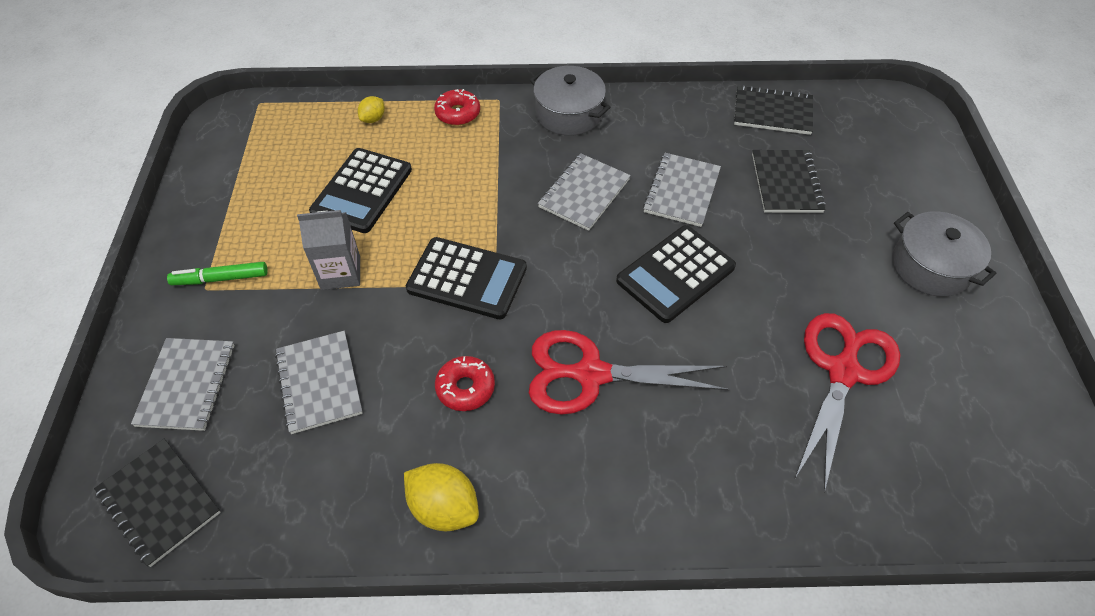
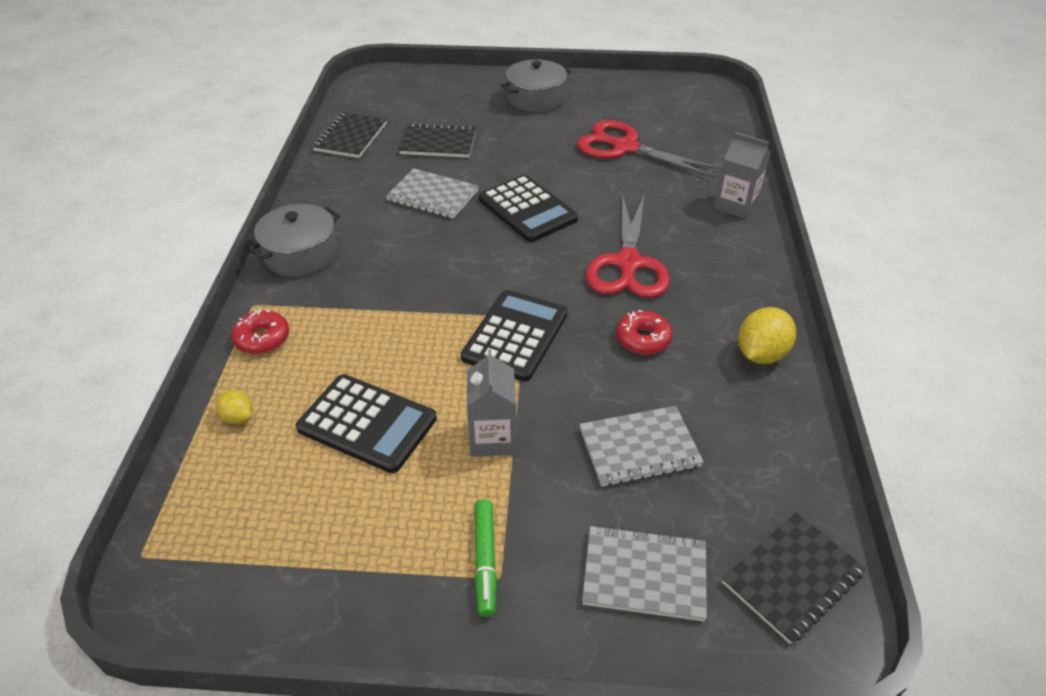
camera: 85 degrees left, 10 degrees down
(584, 193) = (419, 252): grey notebook -> none
(739, 507) = (736, 205): none -> grey carton

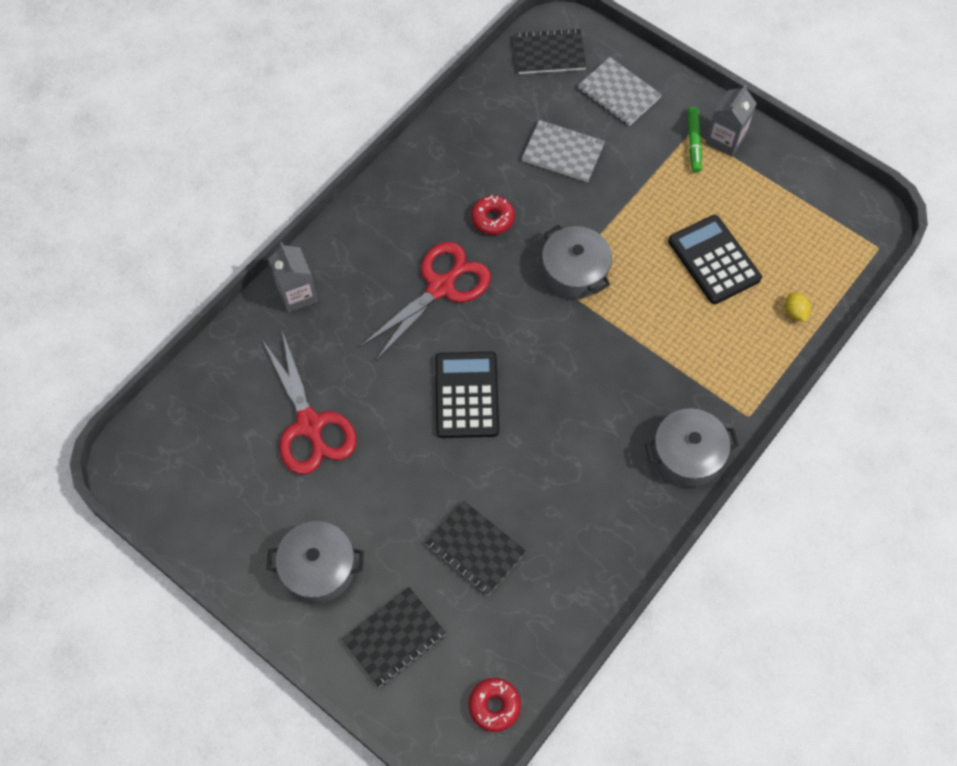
camera: 145 degrees left, 20 degrees up
(262, 339) = (754, 374): red donut -> red donut (494, 706)
(351, 137) = (555, 619): black notebook -> black notebook (394, 637)
(433, 196) = (533, 465): grey notebook -> none
(485, 560) = (693, 143): green marker -> green marker turned 150 degrees clockwise
(493, 438) = (643, 206): grey carton -> grey carton (725, 140)
(515, 336) = (574, 271): black calculator -> grey pot
(761, 354) = (430, 165): yellow lemon -> none

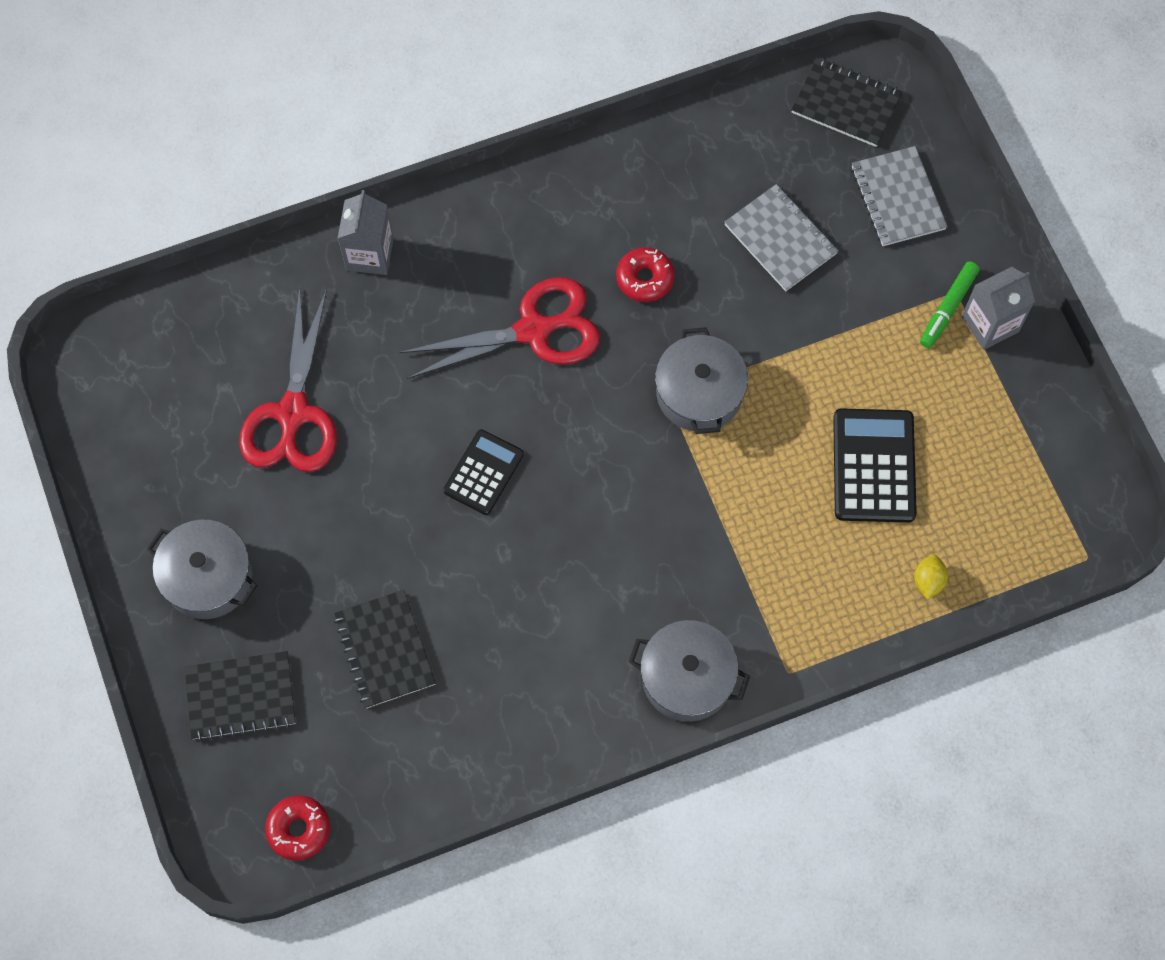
camera: 30 degrees right, 5 degrees up
(466, 395) = (483, 472): black calculator -> black calculator, size x0.66

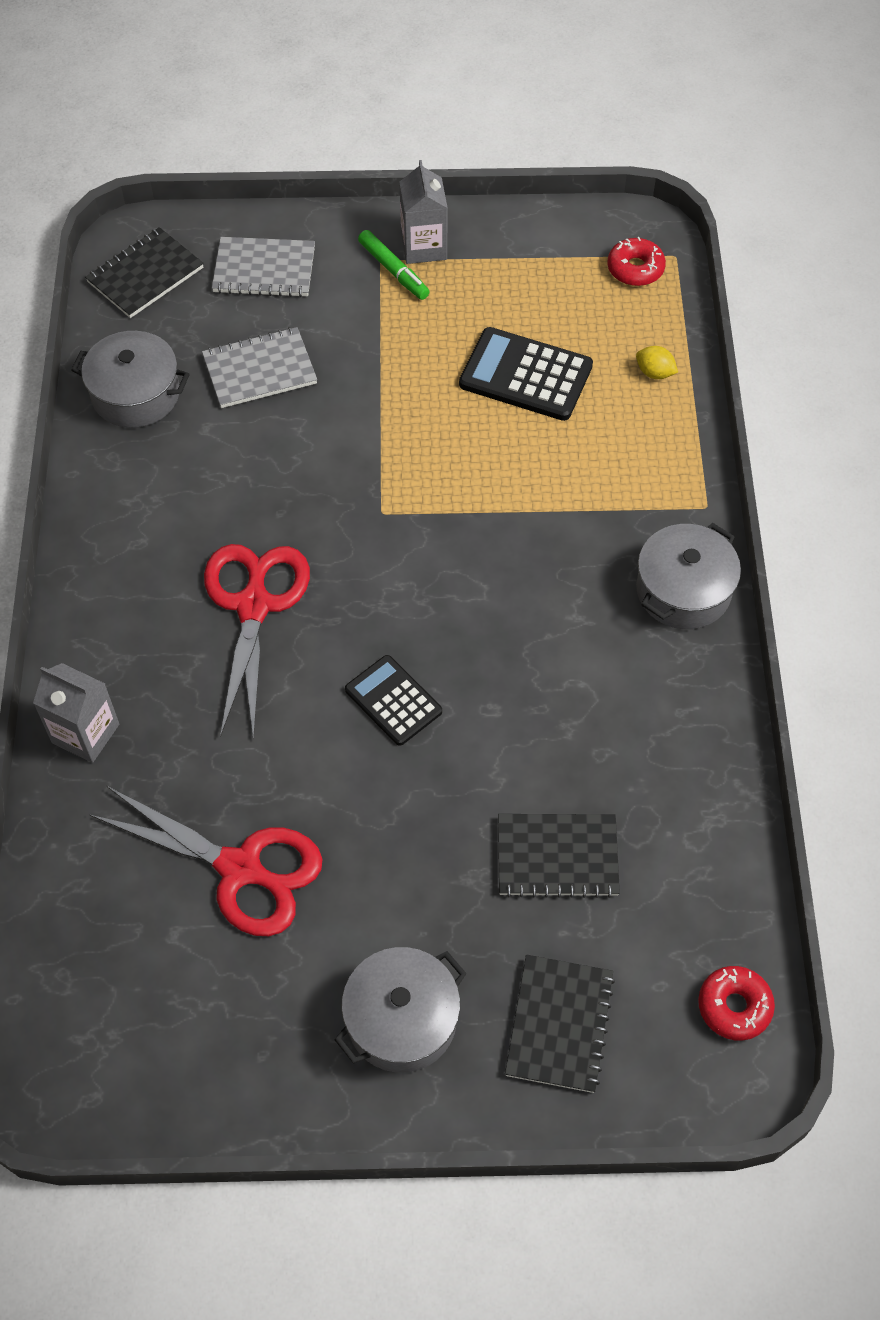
camera: 70 degrees left, 10 degrees down
(645, 279) = (245, 492): red donut -> red donut (635, 269)
(699, 393) = (390, 486): grey pot -> grey pot (136, 394)

